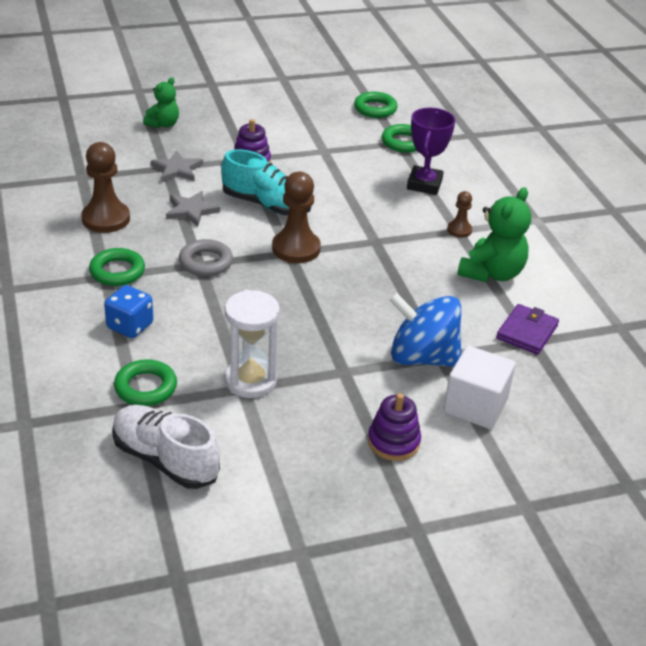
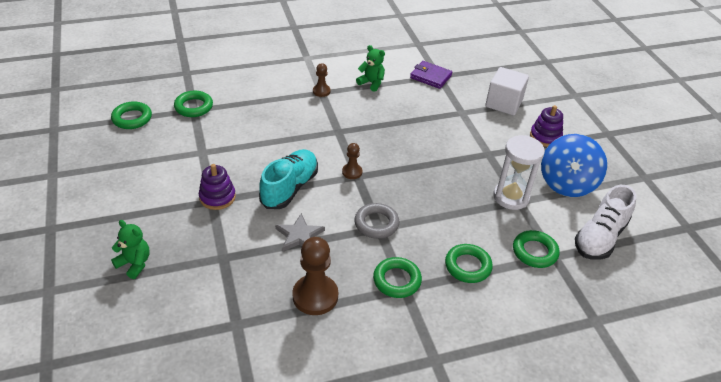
camera: 90 degrees left, 5 degrees up
(130, 326) = (467, 266): blue dice -> green ring
(177, 169) = (227, 248): grey star -> none
(296, 248) = (352, 172): brown pawn -> brown pawn, size x0.53
(422, 357) = (465, 120): blue spinning top -> blue spinning top (567, 183)
(424, 184) = (259, 101): purple trophy -> none
(491, 273) = (371, 83): green teddy bear -> green teddy bear, size x0.61

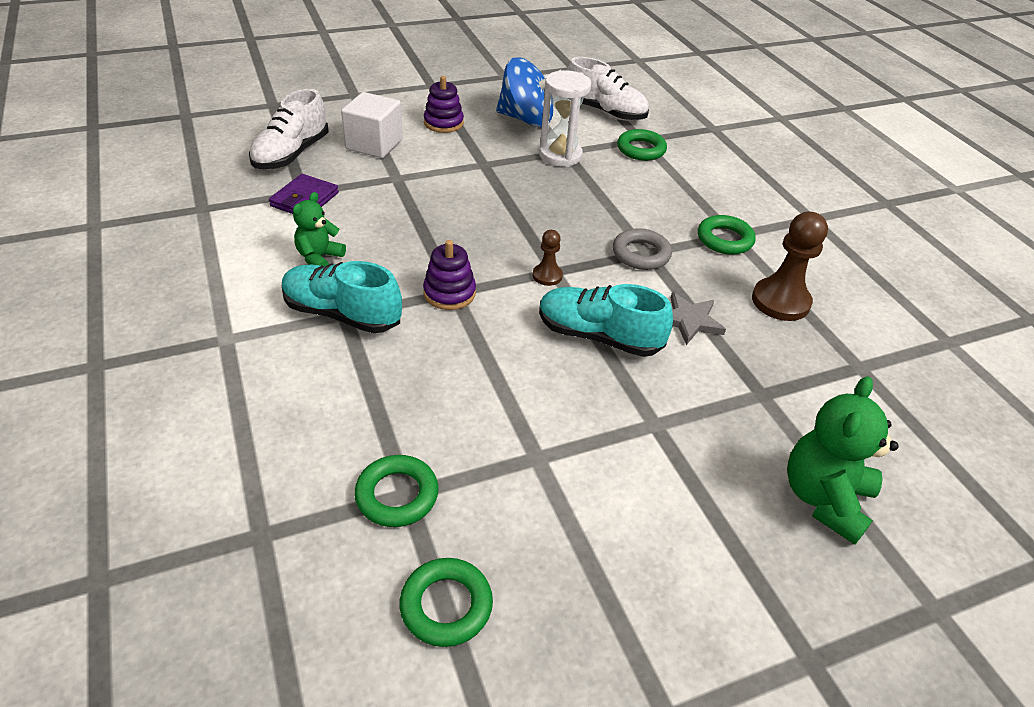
camera: 95 degrees left, 0 degrees up
(134, 264) = (824, 499): green teddy bear -> green teddy bear, size x1.63
(217, 197) = (645, 418): purple stacking toy -> purple stacking toy (449, 293)
(321, 91) = (342, 314): brown pawn -> turquoise shoe
(467, 266) = (680, 191): green ring -> none
(482, 70) = (291, 154): none -> white shoe

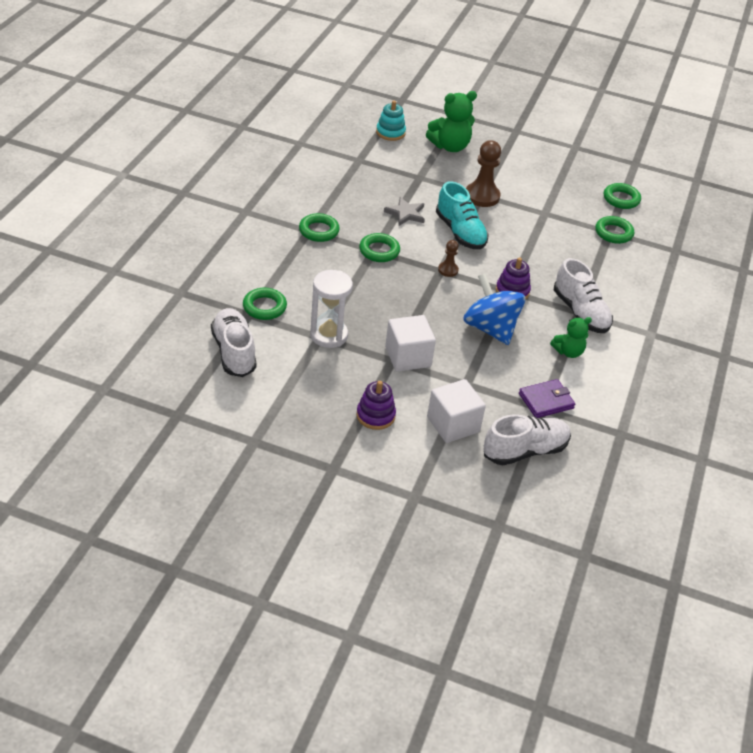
camera: 140 degrees left, 0 degrees up
(342, 314) = (580, 312): turquoise shoe -> white shoe
(474, 172) = (408, 357): none -> white cube
(526, 119) = (305, 381): blue spinning top -> blue spinning top (490, 328)
(641, 254) = (379, 251): grey ring -> green ring
(780, 301) = (346, 194): brown pawn -> brown pawn (482, 196)
(922, 456) = (390, 132): none -> turquoise stacking toy

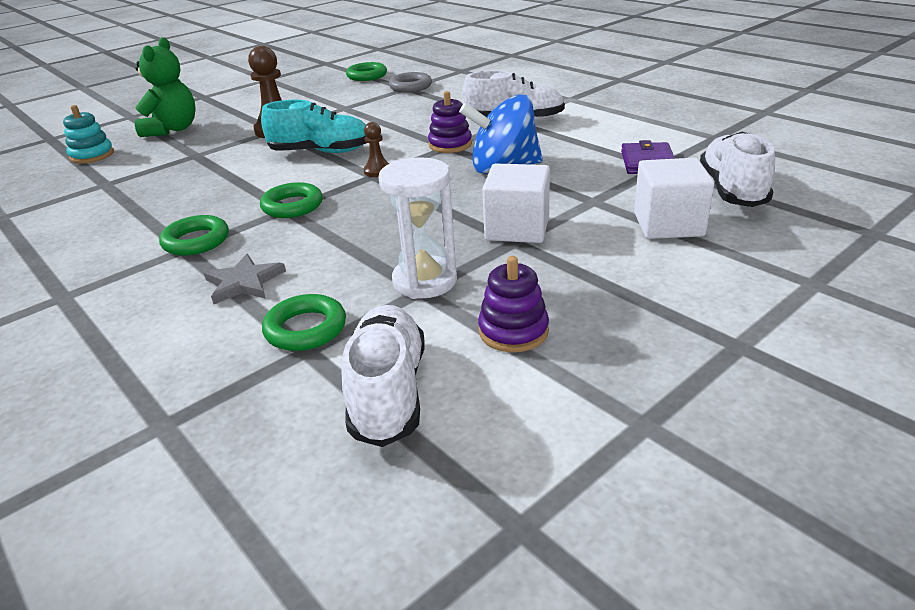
camera: 55 degrees left, 10 degrees down
(234, 352) = (388, 392): white shoe -> white shoe turned 75 degrees clockwise
(375, 415) = (626, 279): purple stacking toy -> purple stacking toy (513, 331)
(405, 213) = (246, 175): grey star -> grey star (244, 282)
(568, 352) = (572, 137): green teddy bear -> none
(613, 233) = (410, 87): green ring -> grey ring

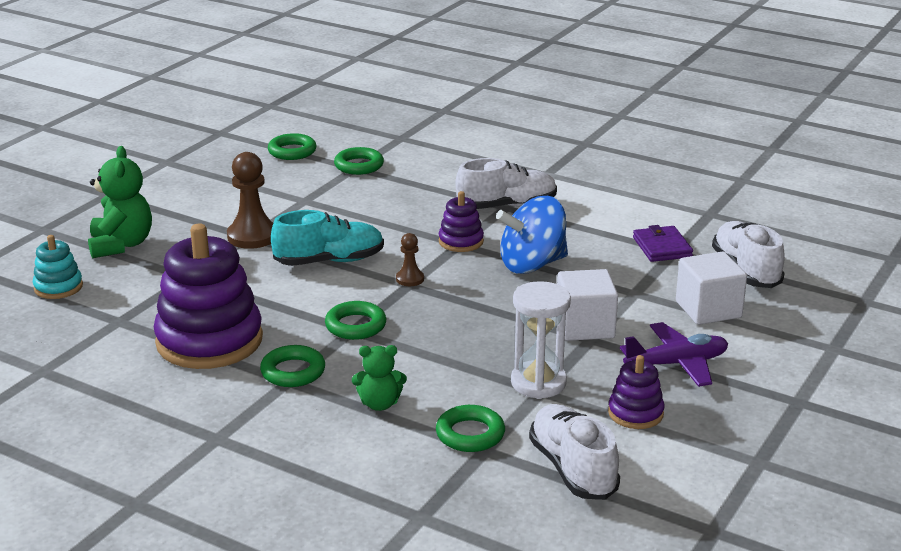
camera: 20 degrees left, 5 degrees down
(155, 206) = (209, 341): none -> purple stacking toy
(244, 282) = (379, 404): grey star -> green teddy bear
(410, 87) = (359, 166): grey ring -> green ring
(598, 279) = (677, 364): none -> purple plane

